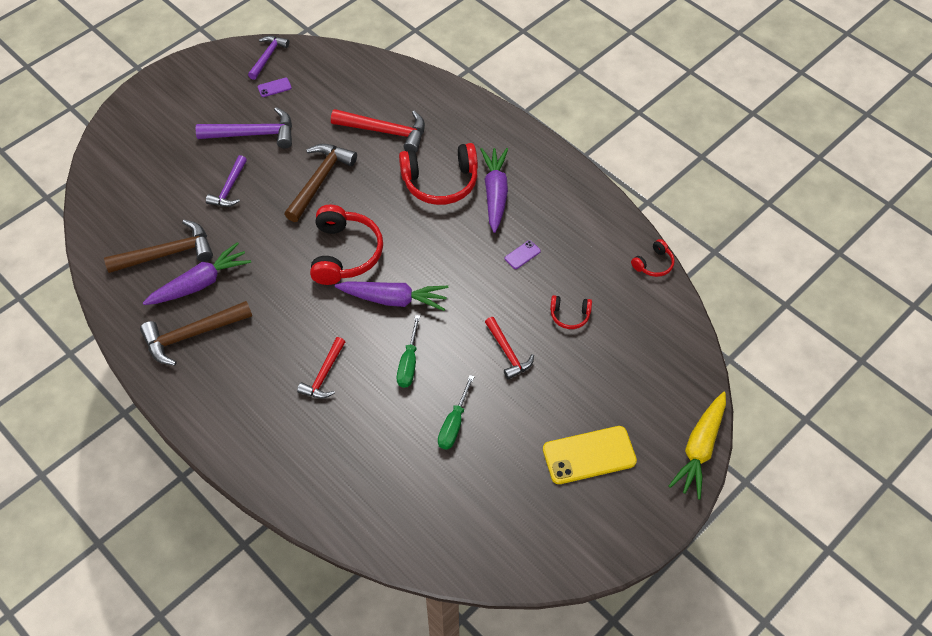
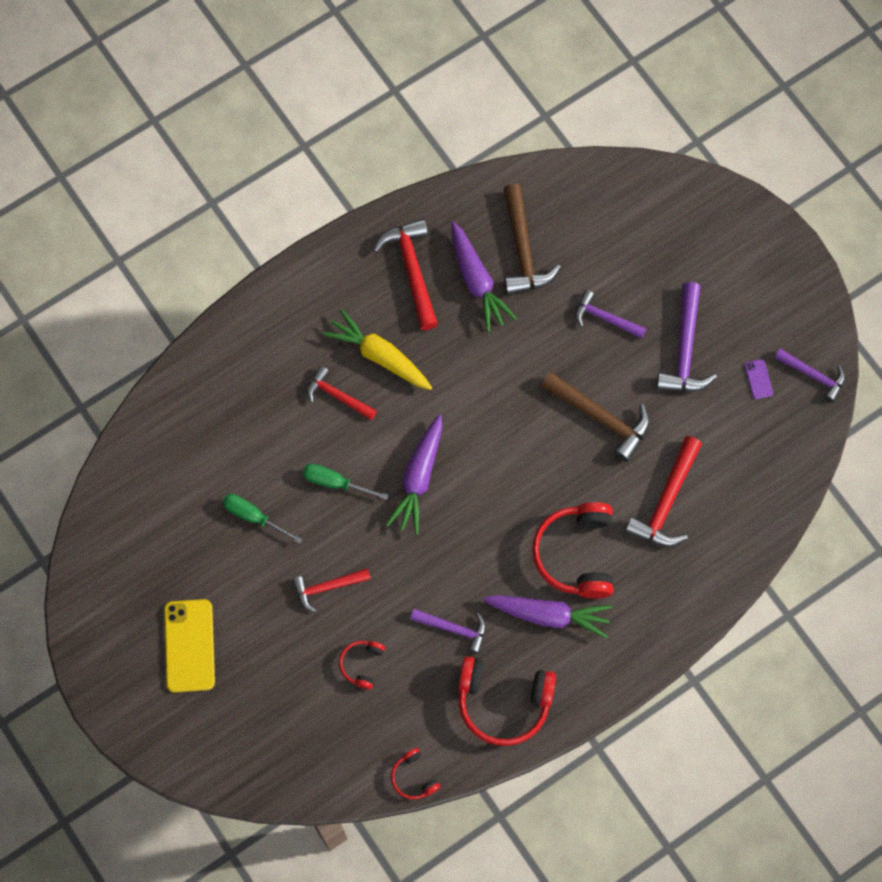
camera: 100 degrees right, 15 degrees up
(192, 335) = (412, 270): brown hammer -> red hammer
(345, 253) = (490, 434): red headphones -> red headphones (503, 702)
(522, 255) = (453, 629): purple phone -> purple hammer
(699, 449) = (172, 762): yellow carrot -> yellow carrot (379, 356)

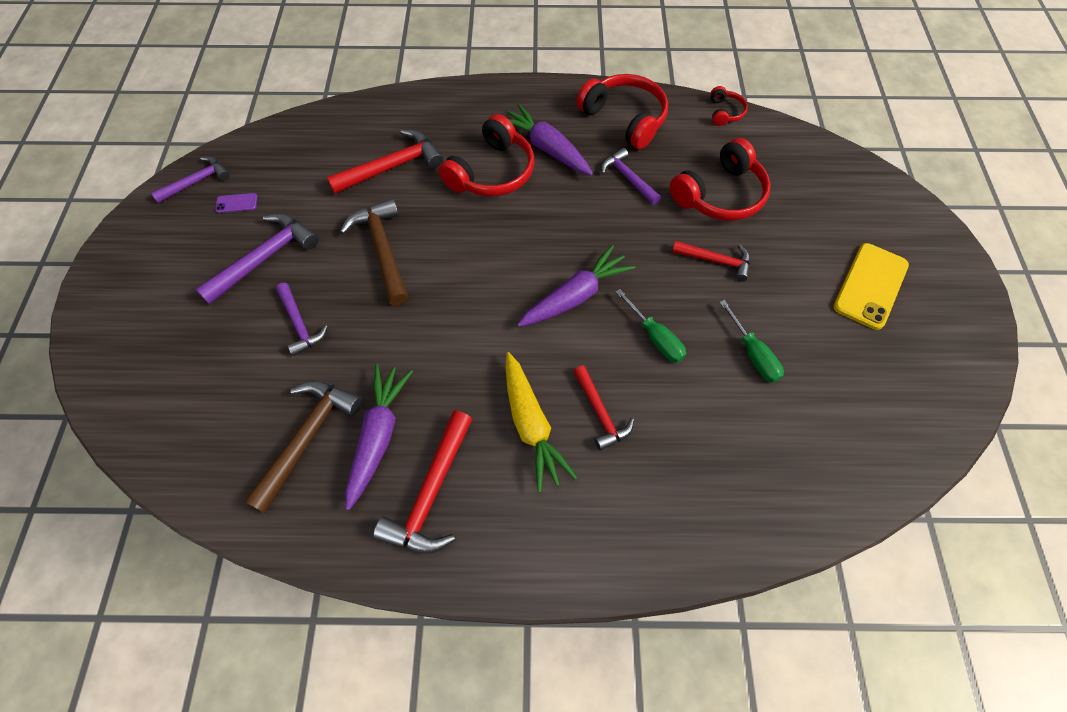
camera: 145 degrees left, 10 degrees down
(362, 664) = (720, 195): red headphones -> red headphones, size x2.03
(758, 379) = (236, 203): purple phone -> purple phone turned 60 degrees clockwise
(813, 375) = (196, 182): purple hammer -> purple hammer turned 75 degrees clockwise

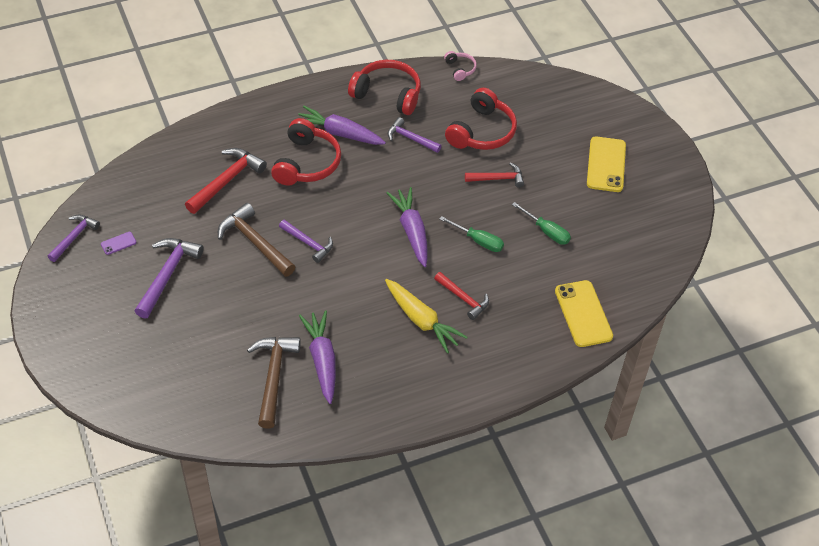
camera: 25 degrees left, 10 degrees down
(300, 324) = (223, 310): purple hammer -> purple hammer (308, 243)
(431, 493) = (376, 380): red hammer -> none
(575, 296) = (411, 231): purple carrot -> purple carrot turned 45 degrees counterclockwise
(725, 112) = (460, 69): red headphones -> pink headphones
(759, 497) = (583, 314): none -> yellow phone

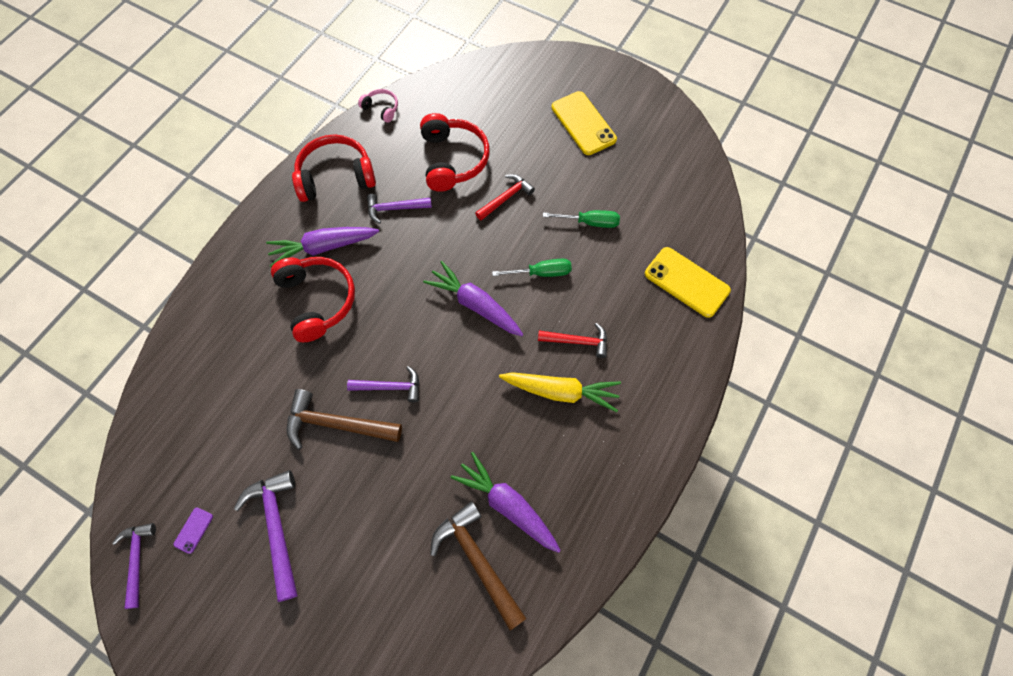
camera: 35 degrees left, 15 degrees up
(226, 181) = (252, 375): red hammer -> none

